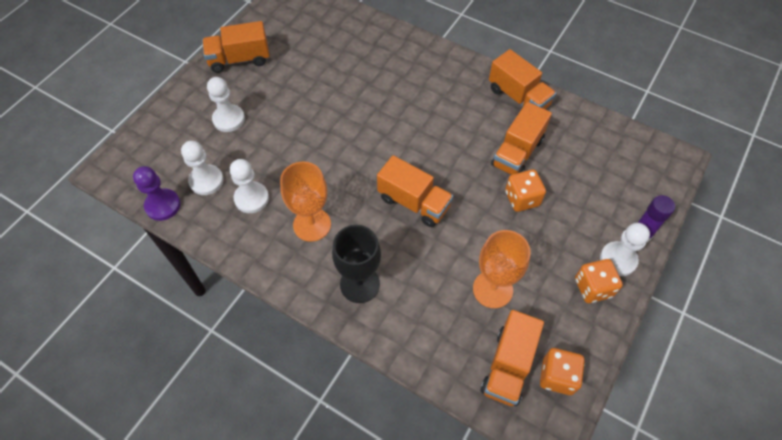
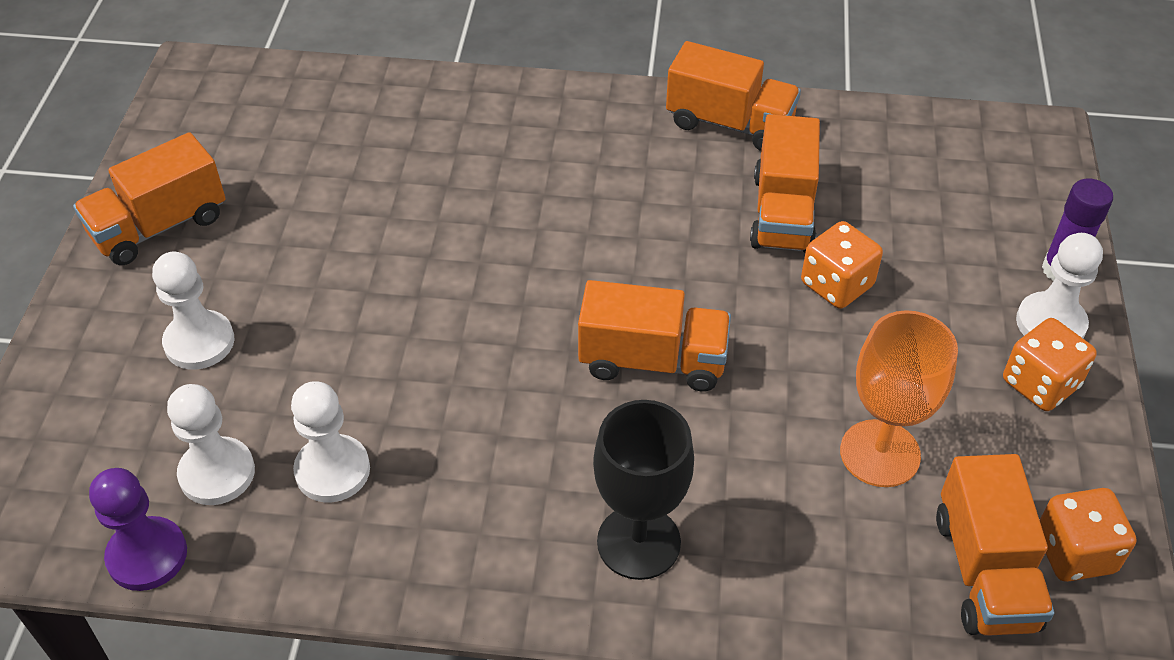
camera: 25 degrees left, 10 degrees down
(312, 224) = (483, 472): orange goblet -> none

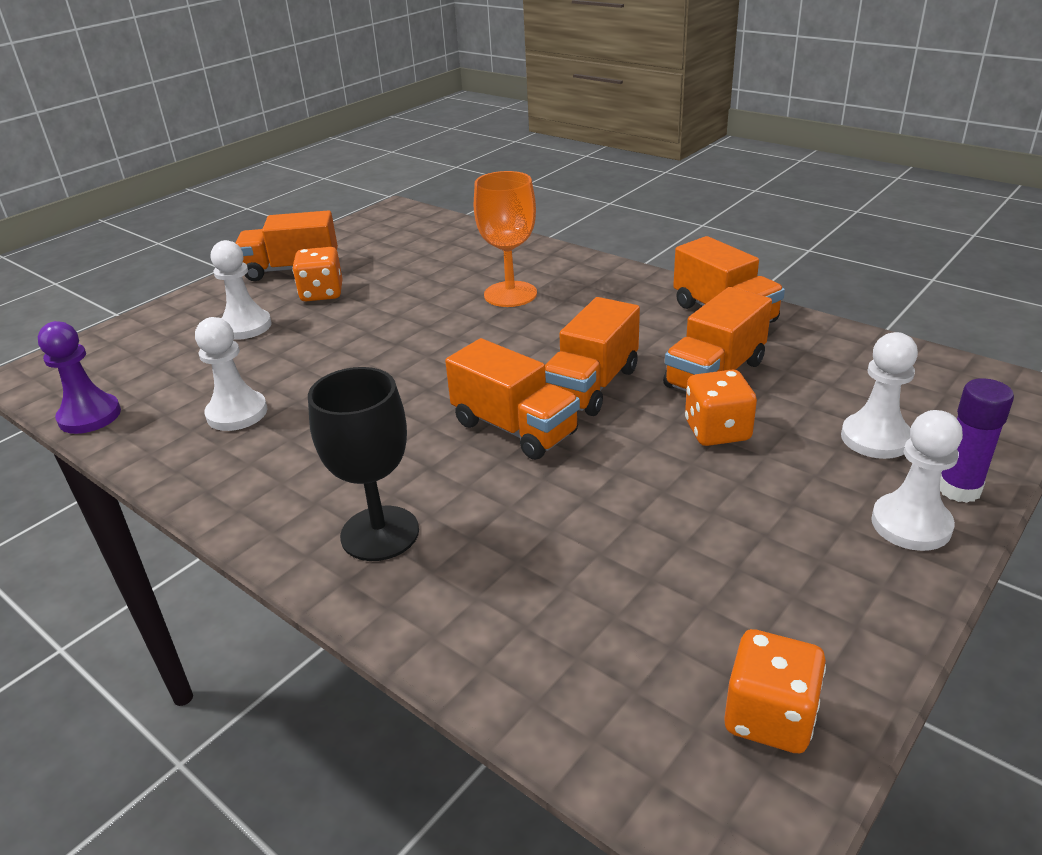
camera: 35 degrees right, 15 degrees down
(217, 473) = (175, 391): white pawn -> white pawn (875, 438)
(880, 453) = (641, 555): orange goblet -> orange goblet (510, 294)
(985, 571) = (656, 688): orange truck -> orange truck (591, 386)
(1040, 384) = (856, 565): orange dice -> orange dice (322, 293)

